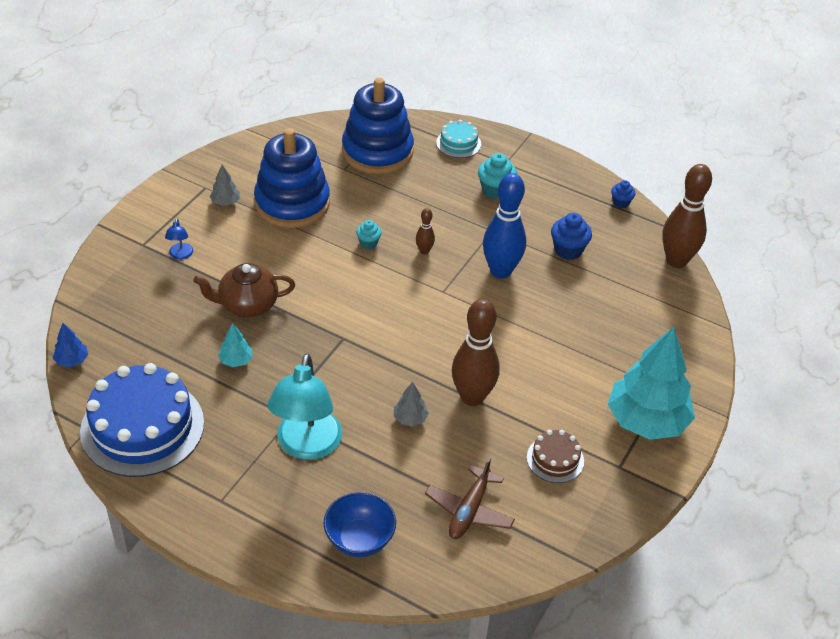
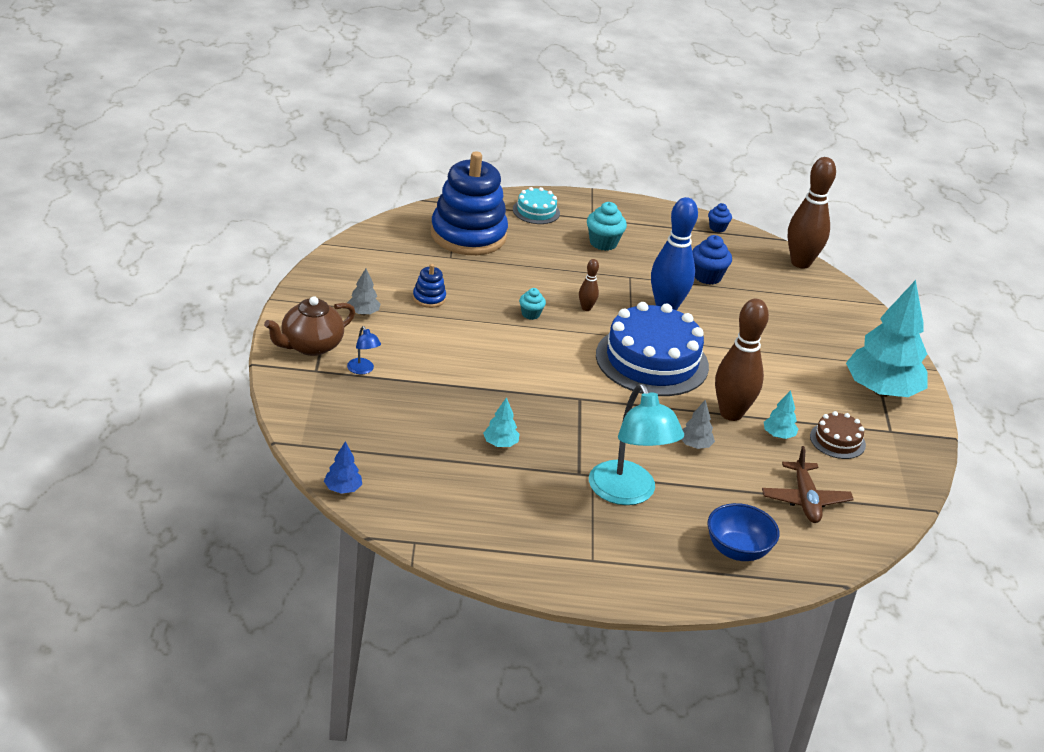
camera: 30 degrees left, 10 degrees down
(142, 427) = (465, 524): blue cake -> blue cake (652, 361)
(247, 305) = (467, 395): brown teapot -> brown teapot (310, 346)
(292, 203) = (429, 298): blue stacking toy -> blue stacking toy, size x0.41
(500, 434) = (778, 435): none -> turquoise tree

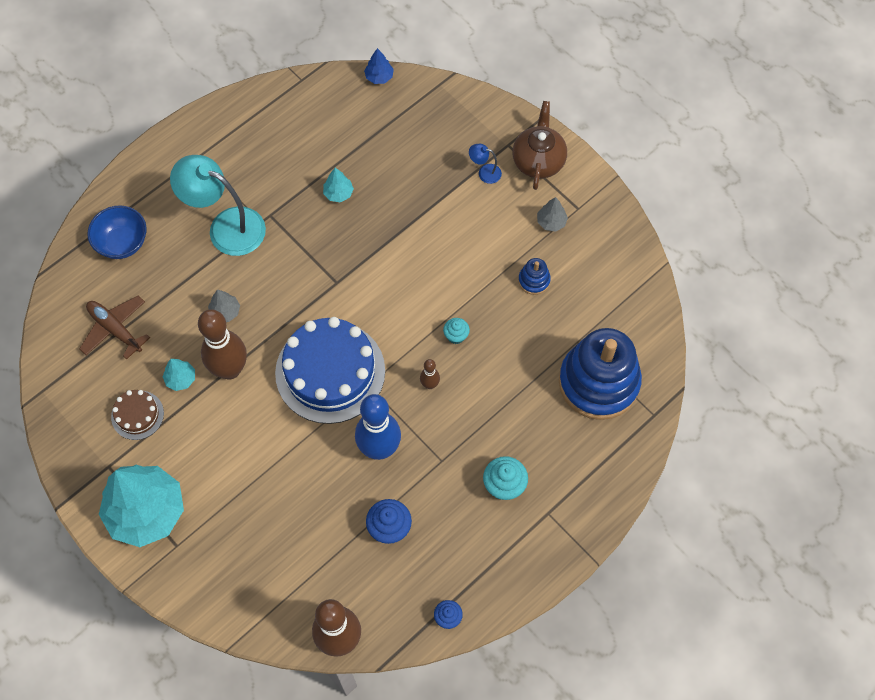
camera: 140 degrees right, 30 degrees up
(536, 211) = (594, 472): turquoise cake -> none

